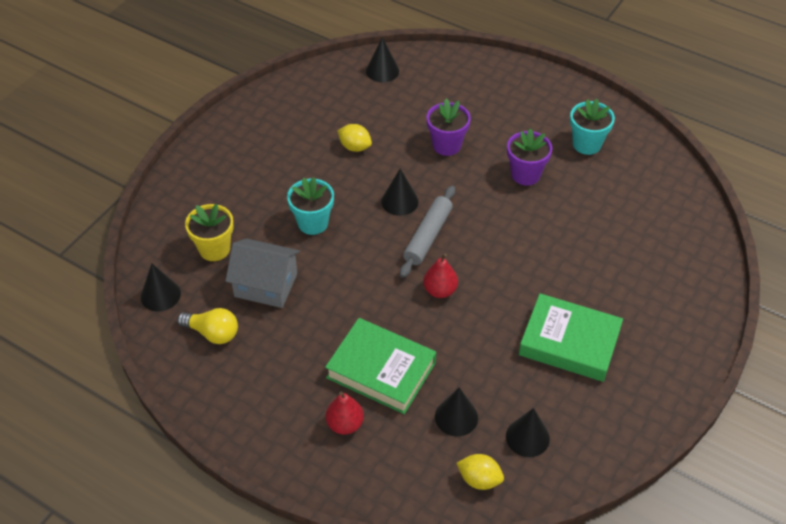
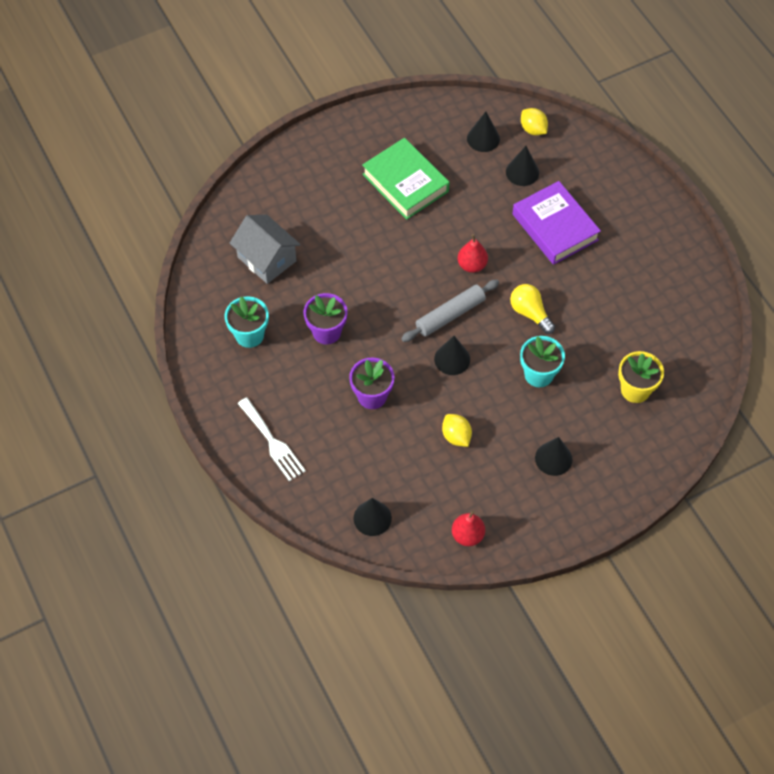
camera: 150 degrees left, 10 degrees up
(160, 295) = (698, 368): black cone -> black cone (553, 458)
(213, 333) = (668, 314): yellow light bulb -> yellow light bulb (530, 313)
(266, 285) = (607, 335): grey house -> grey house (267, 259)
(345, 424) = (602, 203): red pear -> red pear (467, 535)
(381, 370) = (555, 227): green book -> purple book
(498, 84) = (272, 442): none -> white fork

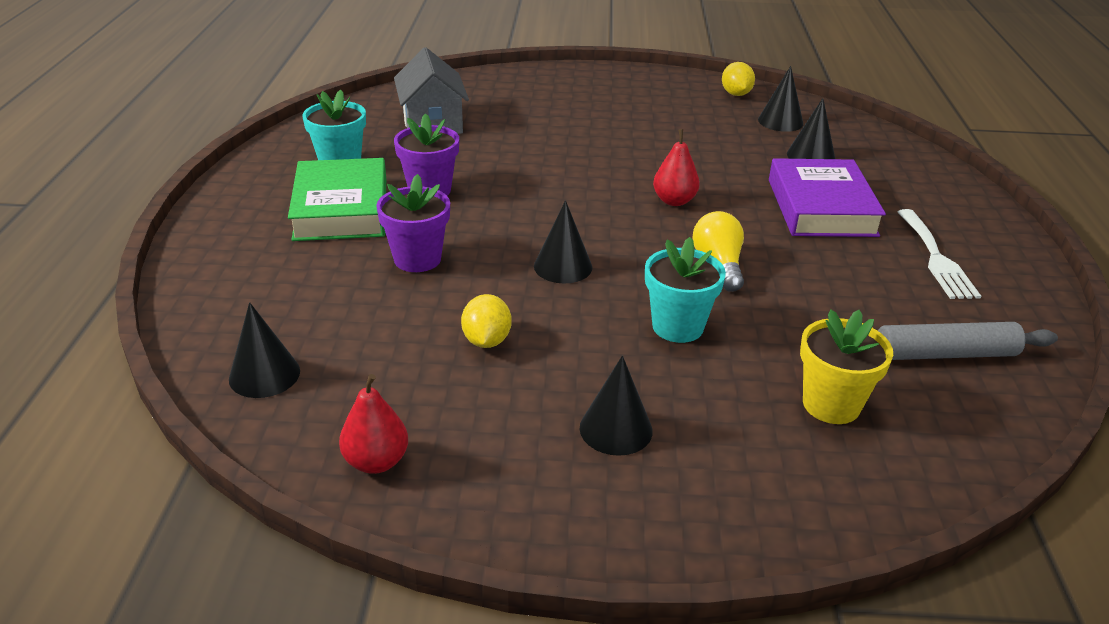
camera: 30 degrees right, 25 degrees down
(272, 442) = (243, 250): white fork -> white fork (936, 258)
(405, 183) = (652, 122): green book -> green book (341, 209)
(450, 315) = (602, 229): grey rolling pin -> grey rolling pin (945, 354)
(533, 129) = (852, 132): yellow lemon -> yellow lemon (736, 94)

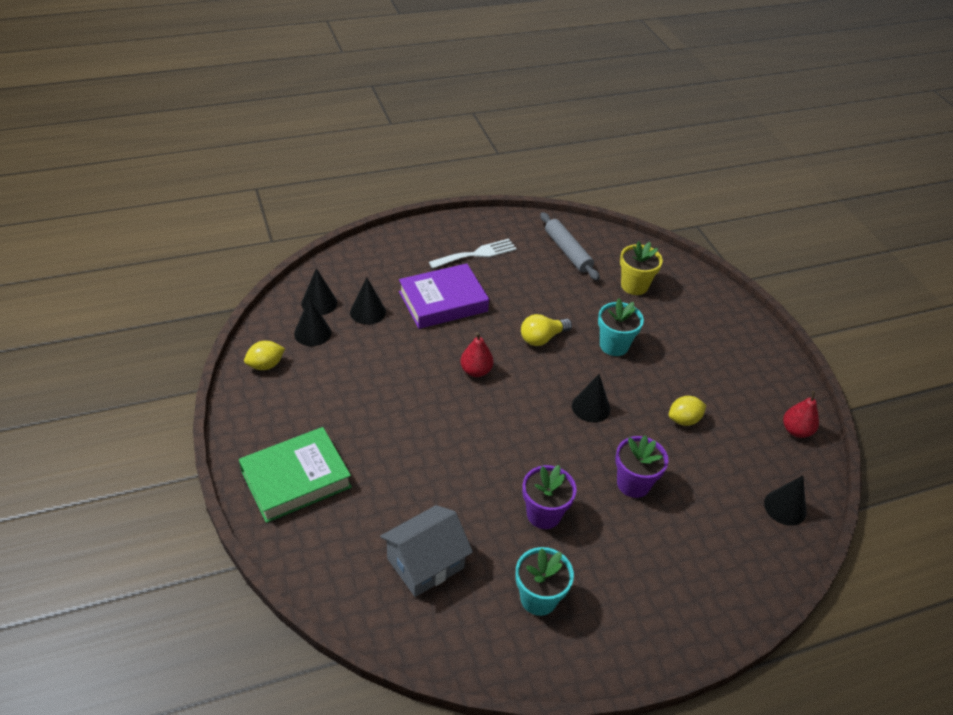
camera: 115 degrees left, 10 degrees up
(341, 209) = (604, 560): green book -> green book (296, 479)
(616, 429) = (707, 353): black cone -> black cone (319, 303)

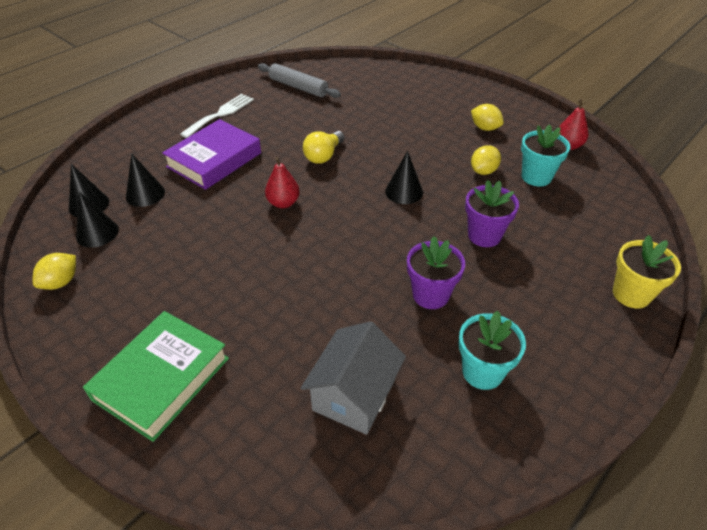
camera: 25 degrees left, 0 degrees up
(614, 345) = (387, 139): turquoise flower pot -> turquoise flower pot (536, 177)
(634, 286) = (370, 93): yellow flower pot -> yellow flower pot (631, 294)
(723, 374) = (485, 128): none -> yellow lemon
(785, 507) = (608, 202): black cone -> none

